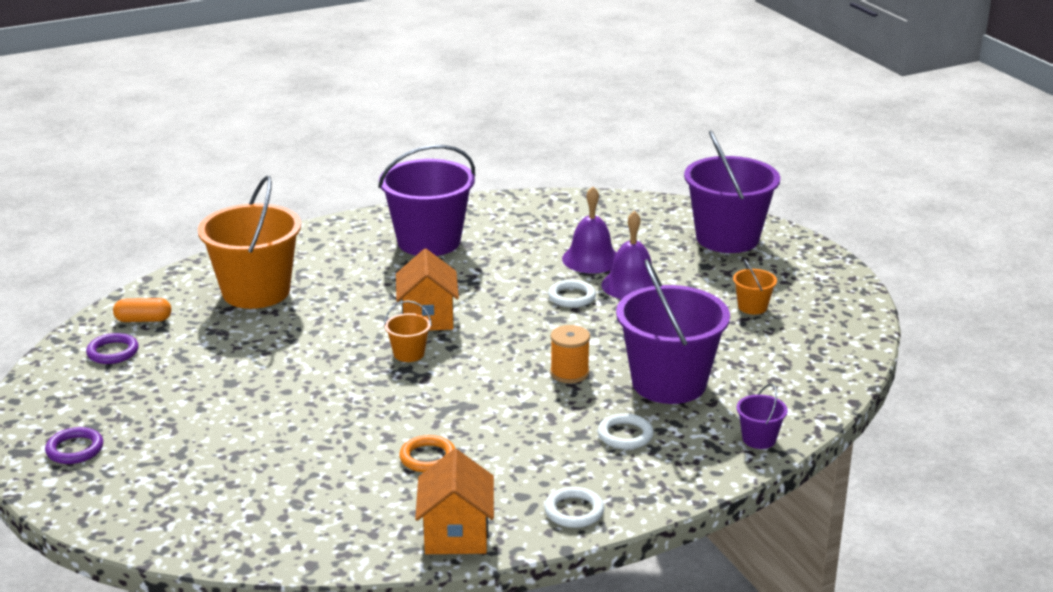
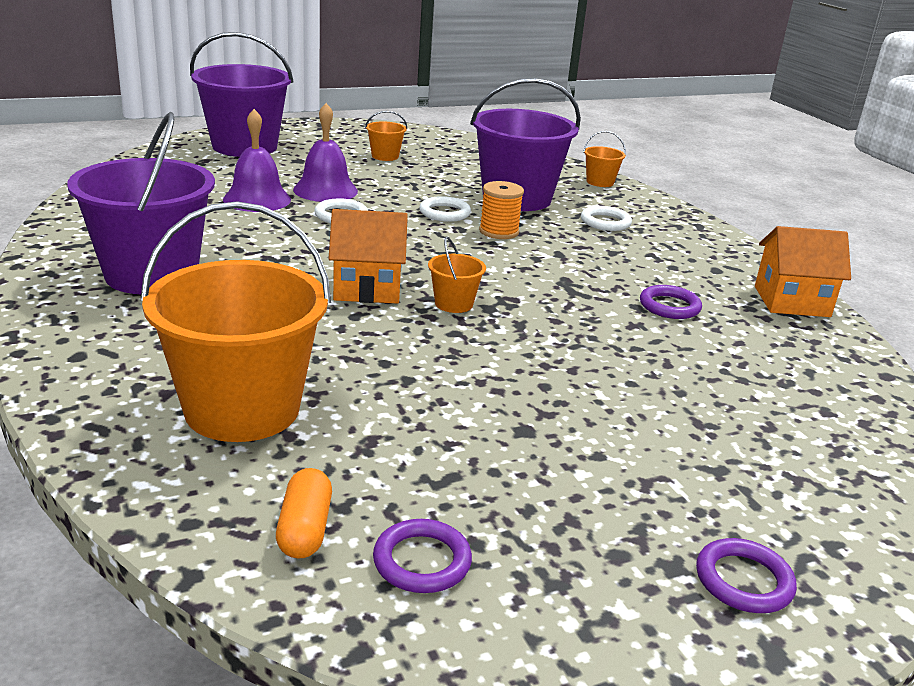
camera: 90 degrees left, 0 degrees up
(428, 457) = (669, 306): orange ring -> purple ring
(574, 511) = (729, 252): white ring -> white ring (444, 213)
(759, 439) = (600, 182): purple bucket -> orange bucket

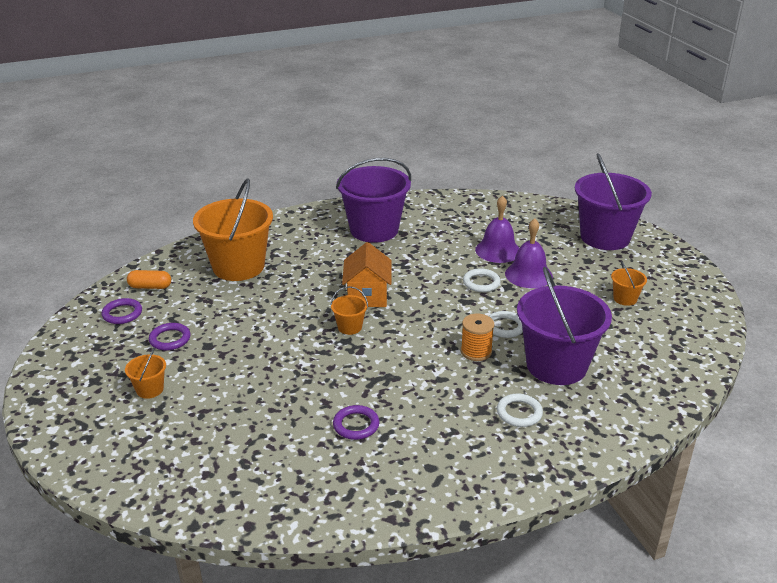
camera: 95 degrees right, 5 degrees up
(600, 182) = (631, 423): orange bucket -> orange bucket (150, 389)
(743, 581) = (77, 400): purple ring -> purple ring (170, 339)
(791, 301) = (373, 503): orange house -> none

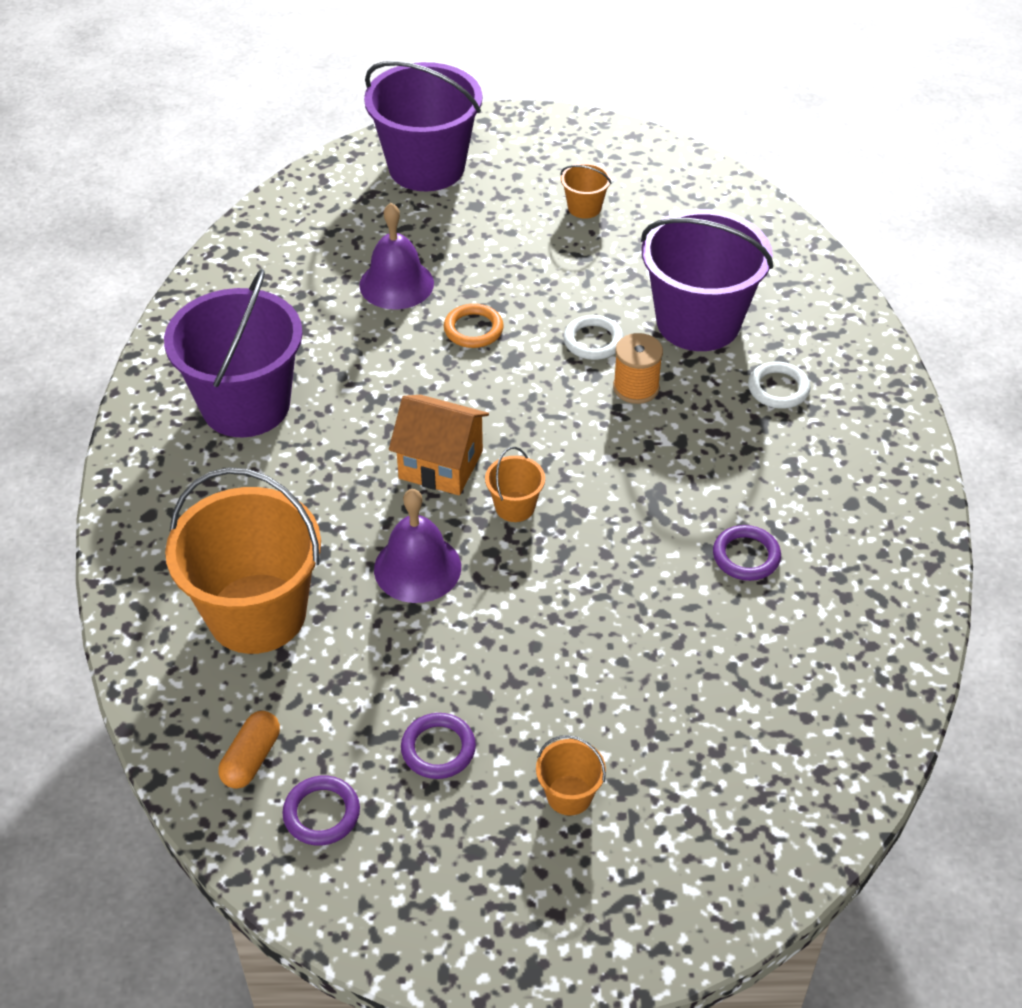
camera: 70 degrees left, 15 degrees up
(481, 283) = (473, 329): white ring -> orange ring
(528, 275) = (479, 275): purple bell -> purple bell (417, 568)

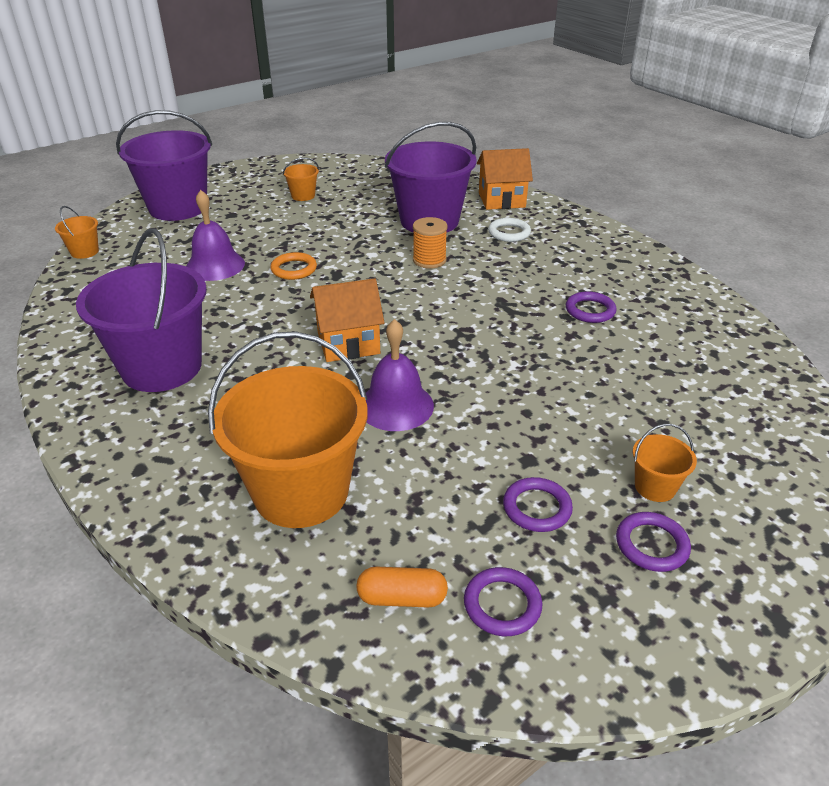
camera: 35 degrees left, 10 degrees down
(251, 758) = (402, 598): orange capsule -> orange capsule turned 75 degrees counterclockwise
(501, 844) = (651, 545): none -> purple ring
(515, 507) = (424, 344): orange bucket -> orange bucket (84, 252)
(593, 341) = (378, 249): white ring -> none
(829, 326) = (501, 200): none -> orange house

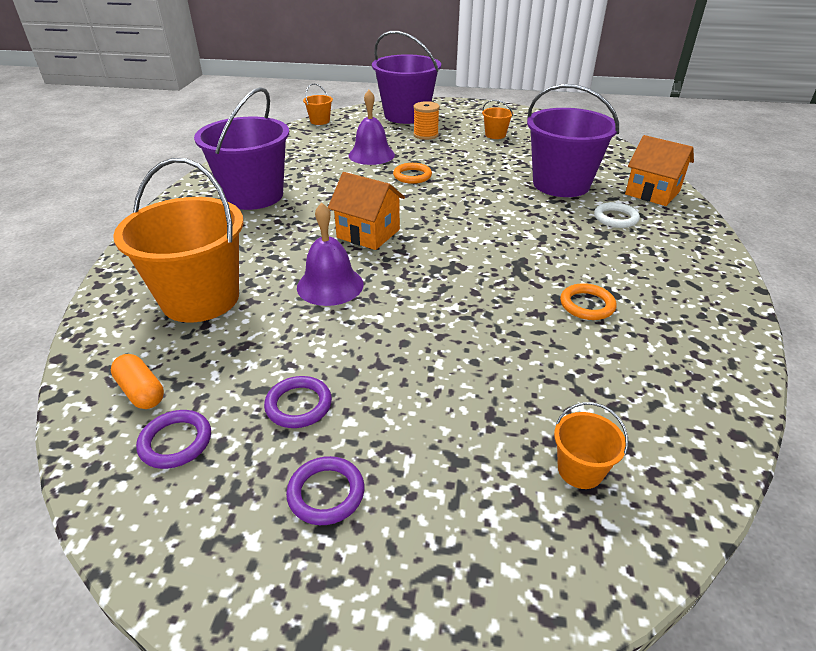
camera: 45 degrees right, 0 degrees up
(429, 260) = (514, 209): orange spool -> orange spool (425, 135)
(590, 310) = (587, 305): purple ring -> orange ring
(655, 487) = (403, 459): orange bucket -> orange bucket (580, 470)

